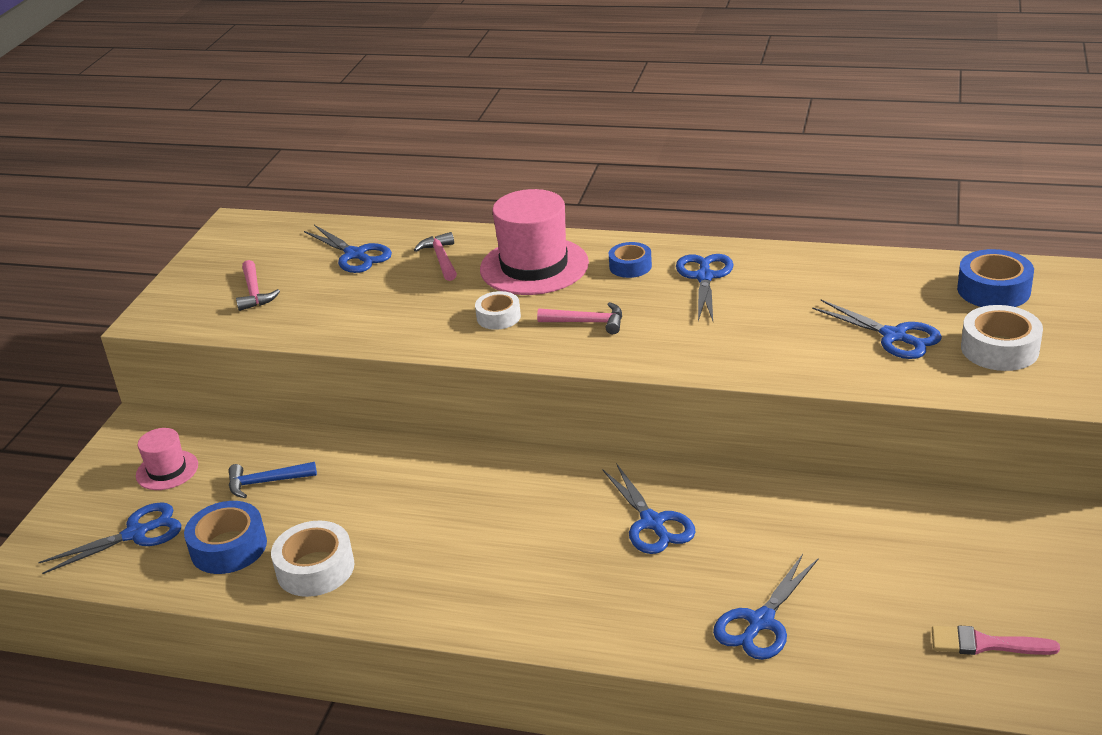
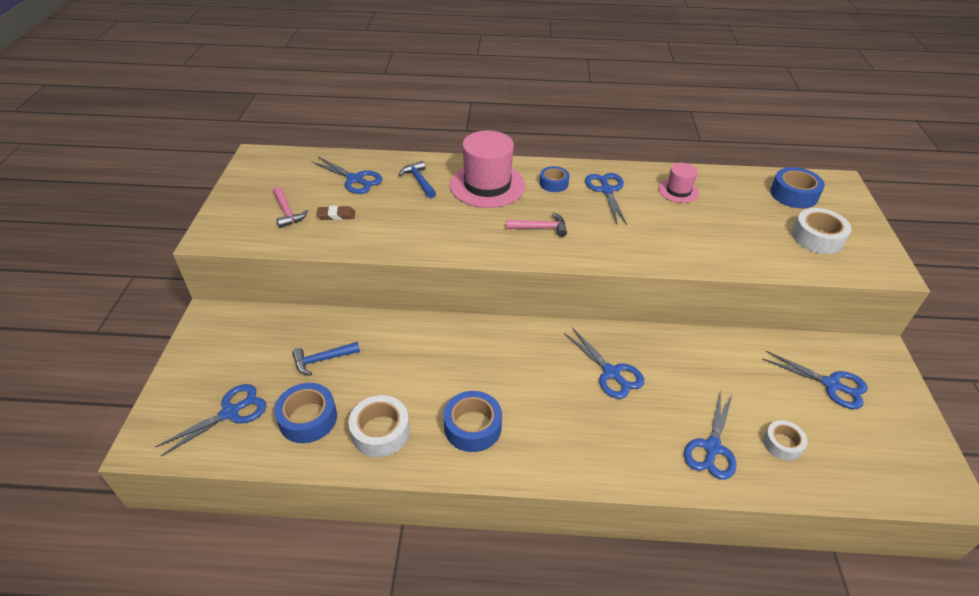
camera: 15 degrees left, 10 degrees up
(167, 470) = (242, 354): pink hat -> pink hat (678, 191)
(316, 298) = (336, 215): none -> brown eraser
(436, 572) = (472, 427): none -> blue tape
(441, 259) = (419, 181): pink hammer -> blue hammer
(498, 317) = (476, 226): white tape -> white tape (782, 444)
(894, 336) = (747, 231): blue scissors -> blue scissors (831, 385)
(985, 644) = (861, 451): pink brush -> none

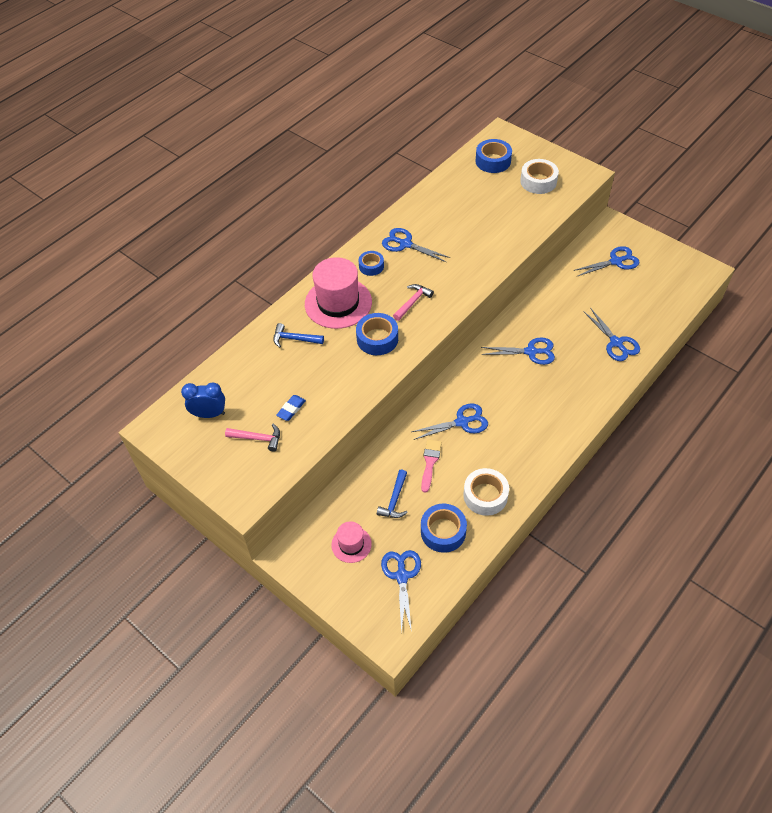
camera: 50 degrees left, 10 degrees up
(294, 176) = (209, 414): none -> blue clock
(336, 215) = (291, 409): brown eraser -> blue eraser
(355, 179) = (254, 377): blue scissors -> blue scissors (462, 422)
(389, 363) = (430, 462): none -> pink brush
(472, 427) = (518, 445): blue tape -> blue tape (377, 339)
(678, 191) = (439, 210): pink hat -> pink hat (351, 544)
(782, 444) = (635, 311): white tape -> none

